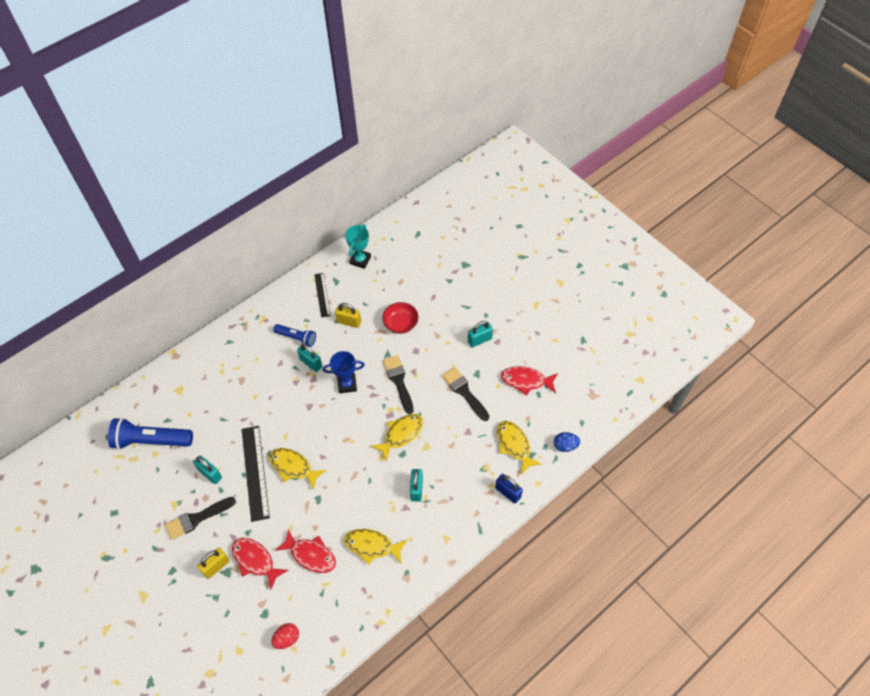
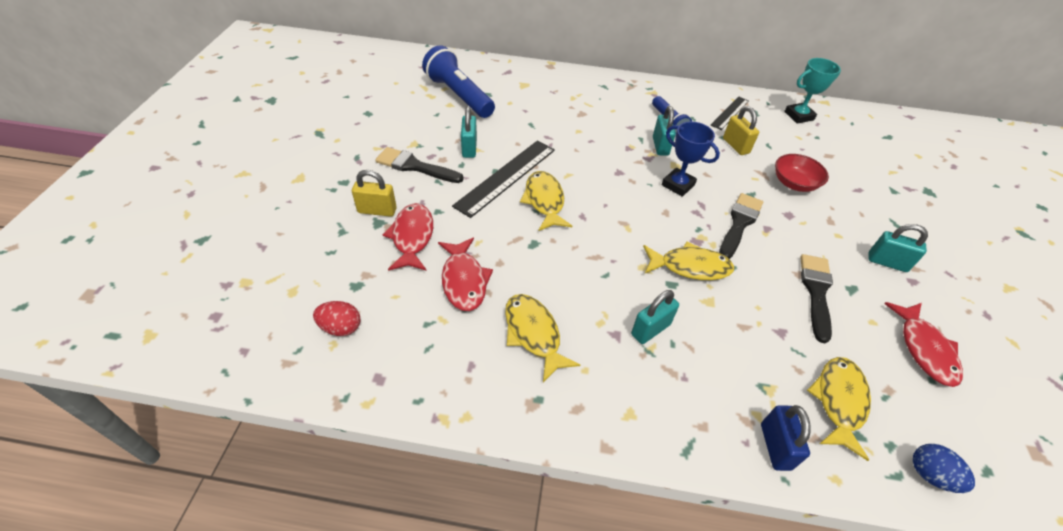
camera: 45 degrees right, 10 degrees down
(526, 381) = (924, 349): red fish -> red fish turned 150 degrees counterclockwise

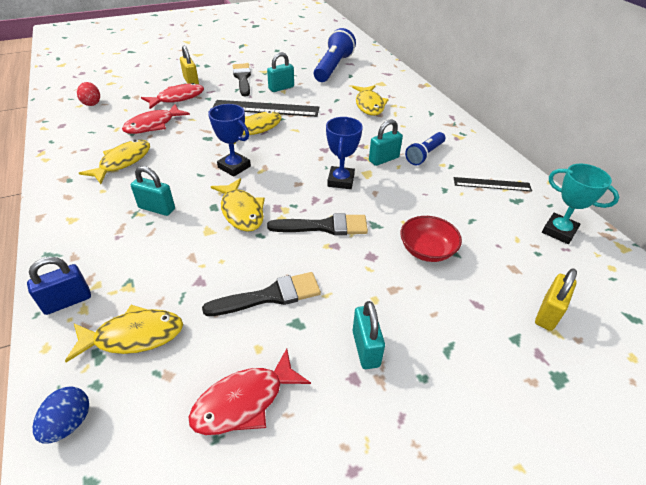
camera: 60 degrees right, 5 degrees down
(560, 110) = (369, 105): none -> yellow fish
(609, 244) = (234, 167): none -> blue trophy
(735, 146) = (441, 199): yellow padlock -> yellow padlock (548, 313)

